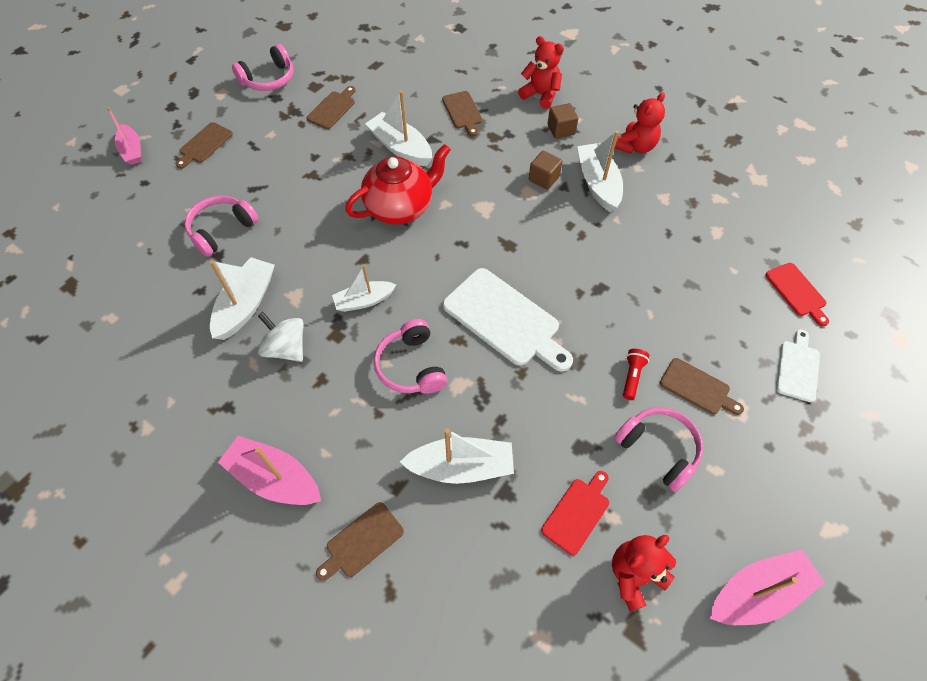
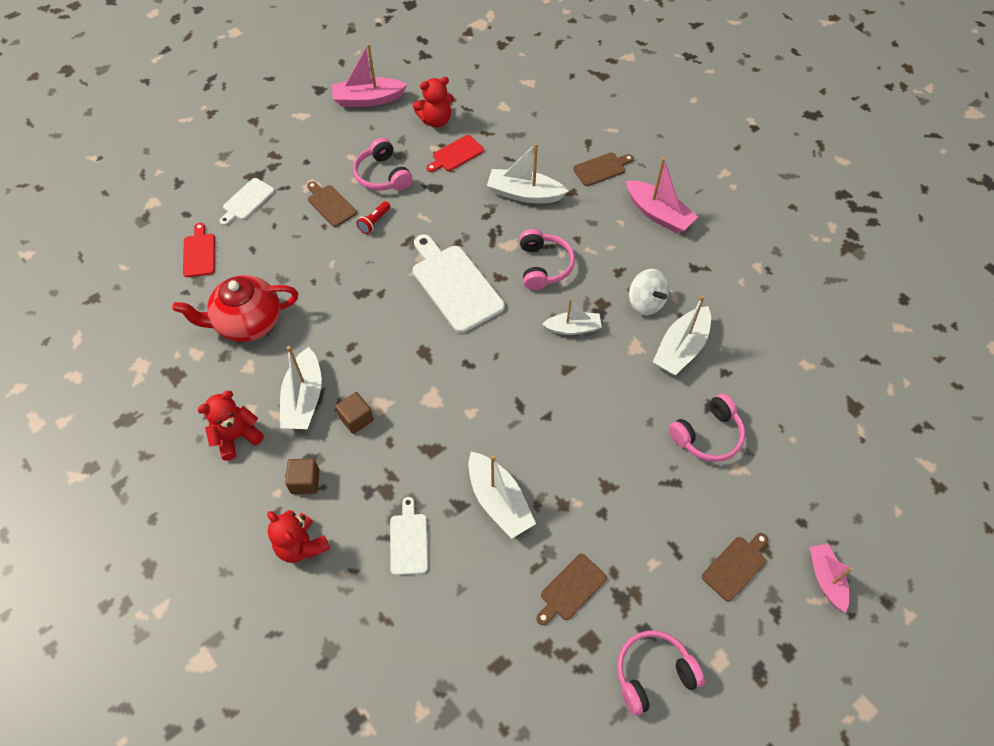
camera: 165 degrees left, 0 degrees up
(400, 208) = (518, 418): red teapot -> red teapot (248, 323)
(462, 112) = (409, 540): brown cutting board -> white cutting board

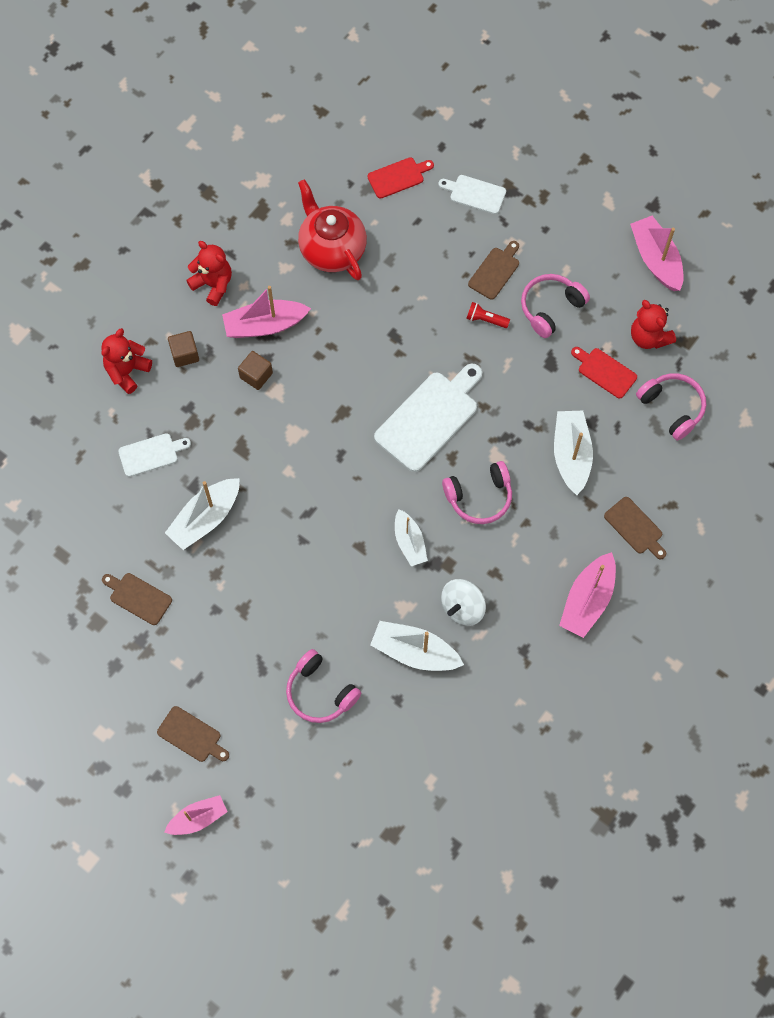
camera: 75 degrees right, 10 degrees up
(304, 399) = (265, 325): white boat -> pink boat
(653, 673) = (80, 679): pink headphones -> pink headphones (672, 408)

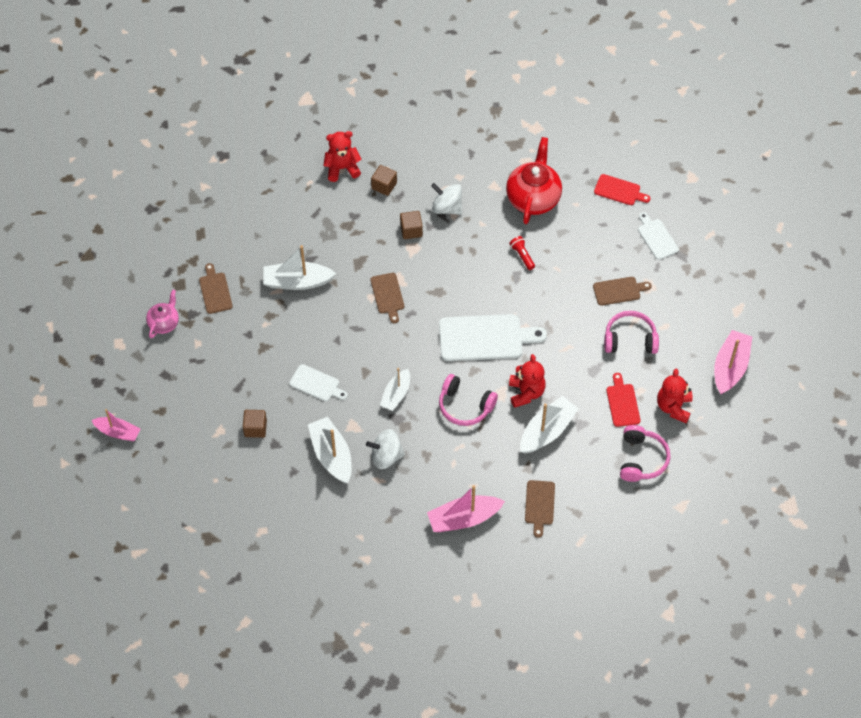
camera: 45 degrees right, 10 degrees down
(124, 673) = (164, 323): none -> pink teapot
(151, 454) = (306, 223): white cutting board -> white cutting board (316, 384)
(191, 736) = (162, 387): brown cutting board -> brown cutting board (387, 295)
(213, 284) = (442, 162): red teddy bear -> red teddy bear (526, 392)
(265, 325) = (447, 207): pink boat -> white spinning top
(320, 692) = (255, 428): pink headphones -> brown cube
(486, 319) = (582, 312): red flashlight -> red flashlight (522, 256)

